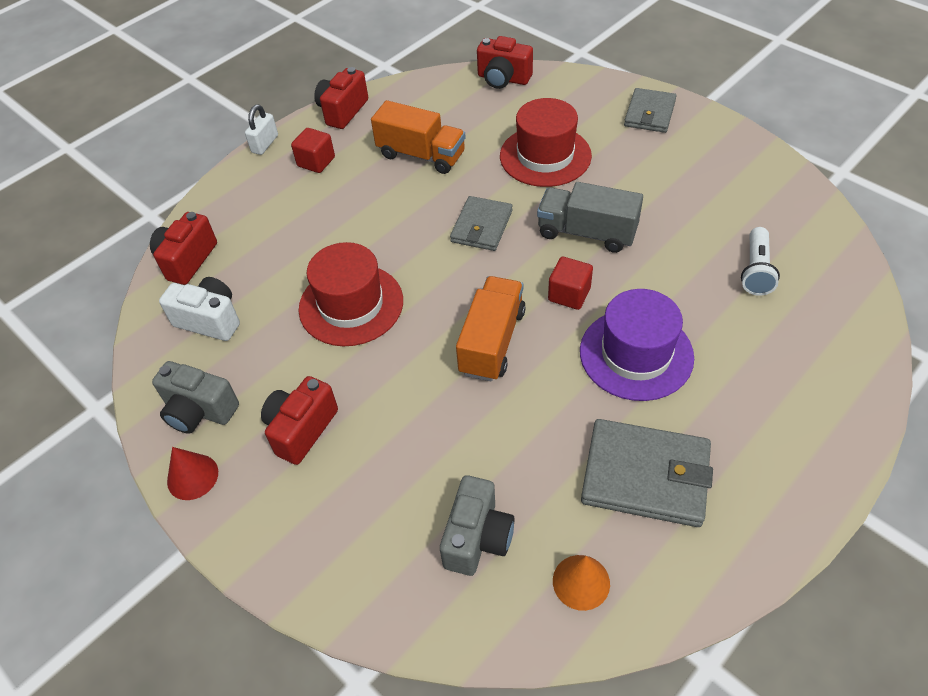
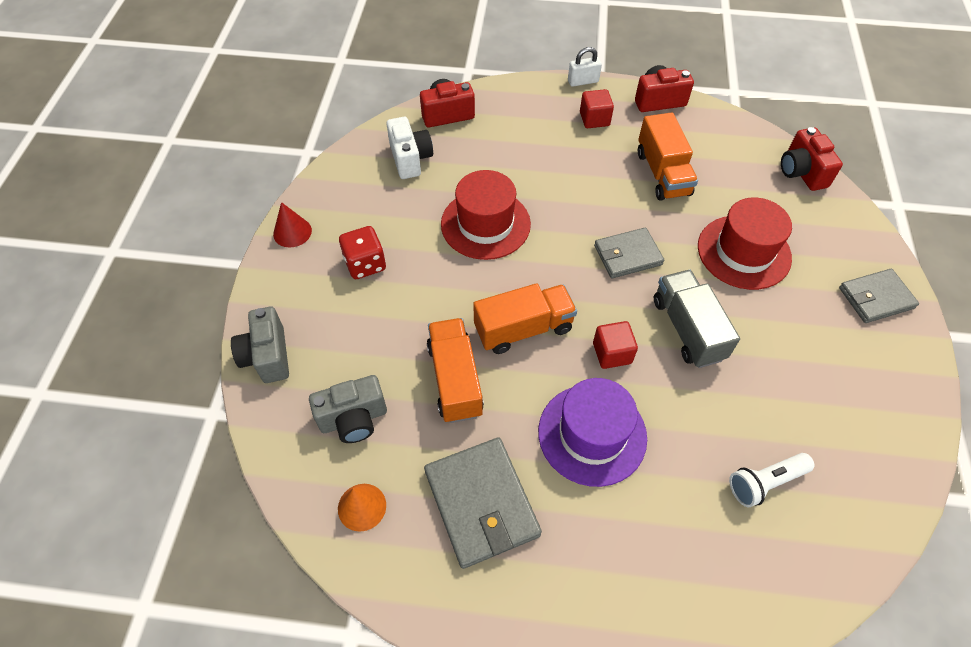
camera: 50 degrees right, 5 degrees up
(199, 411) = (340, 202): grey camera -> grey camera (267, 356)
(301, 429) = (365, 264): red camera -> red dice
(502, 425) = (455, 380): none -> orange truck

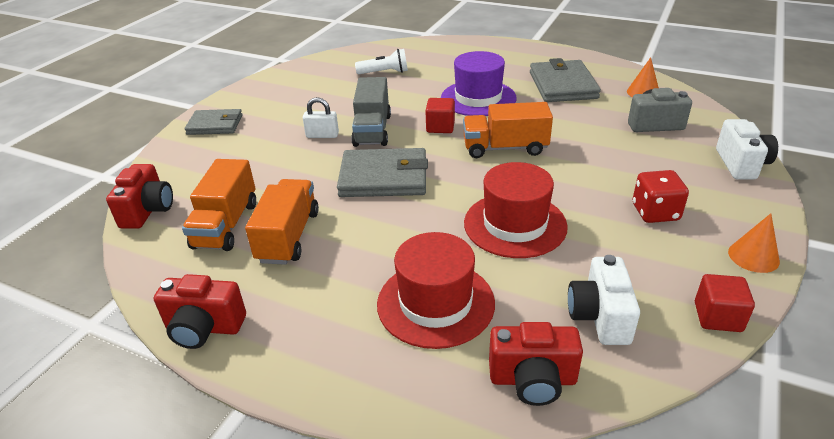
camera: 160 degrees left, 20 degrees down
(267, 356) = (741, 164): grey camera -> white camera
(292, 232) = (753, 256): red cone -> orange cone
(455, 380) = (571, 131): orange truck -> orange truck (226, 225)
(583, 81) = (283, 390): white padlock -> white padlock (322, 135)
(594, 119) = (314, 319): red cube -> red cube (717, 317)
(627, 255) = (384, 177): grey wallet -> grey wallet, size x1.52
(743, 252) = (280, 163): red hat -> red hat (435, 303)

